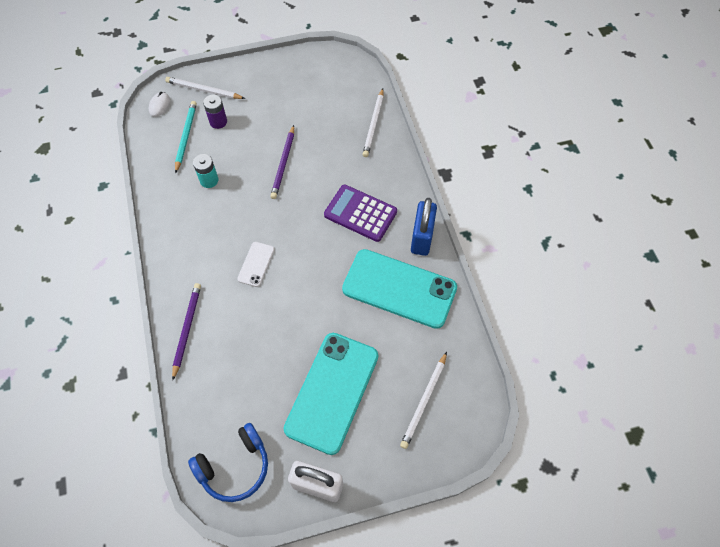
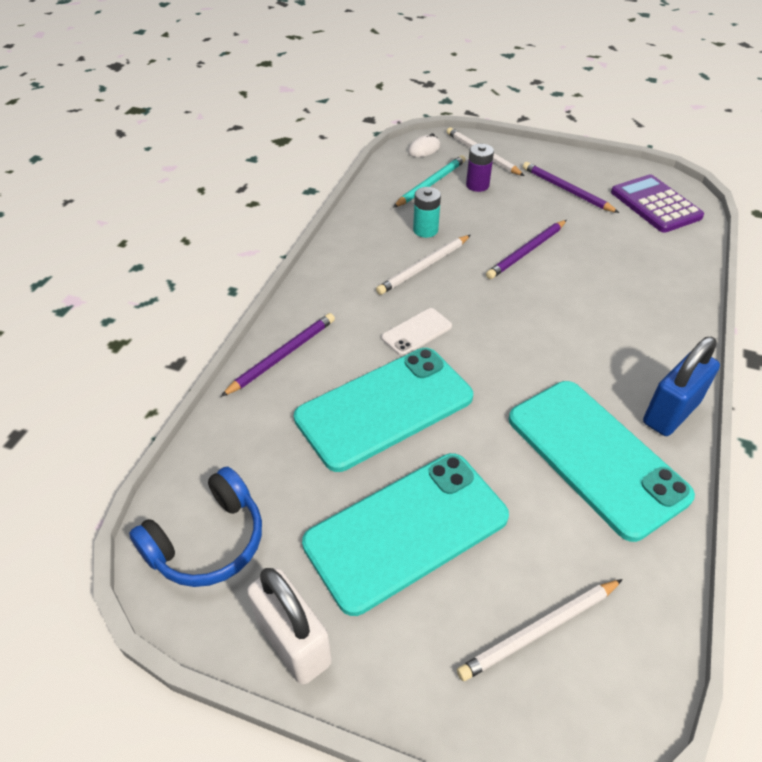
camera: 35 degrees right, 15 degrees down
(235, 467) = (208, 541): blue headphones -> blue headphones turned 45 degrees counterclockwise
(272, 327) = (384, 408): none -> turquoise phone
(278, 96) = (566, 190): none -> purple pencil
(360, 213) = (594, 344): purple calculator -> purple calculator (655, 204)
(374, 124) = (676, 262): white pencil -> white pencil (424, 267)

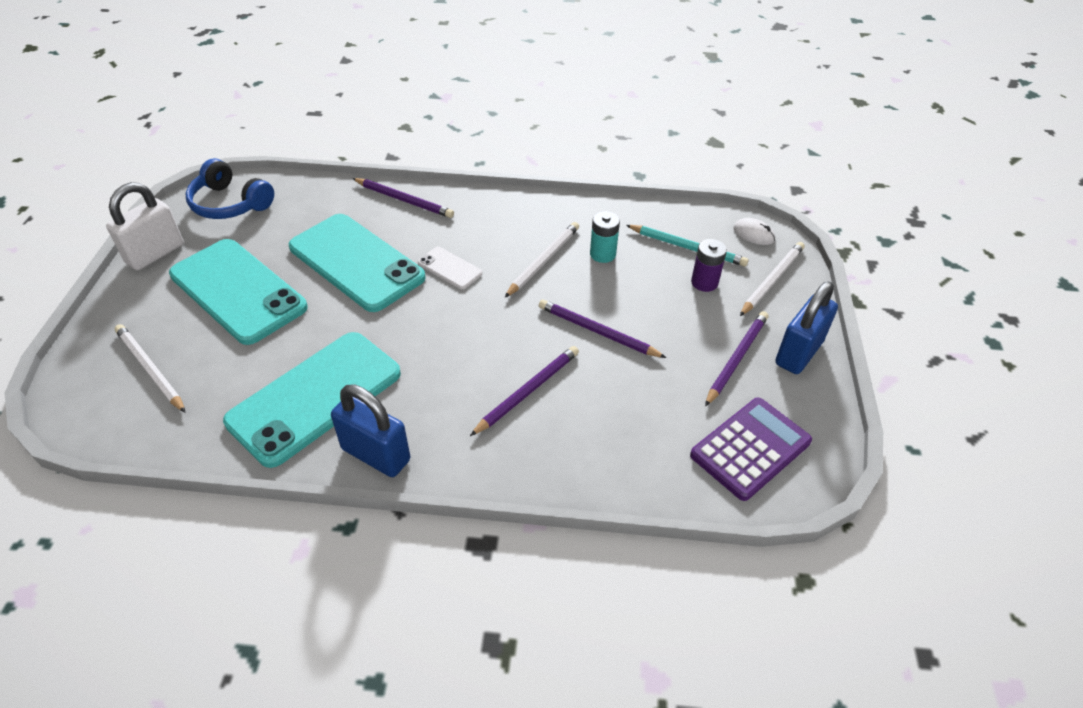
camera: 75 degrees right, 0 degrees up
(424, 267) = (543, 261): white pencil -> white pencil turned 90 degrees clockwise
(563, 162) = (798, 353): none -> blue padlock
(595, 303) = (527, 391): none -> purple pencil

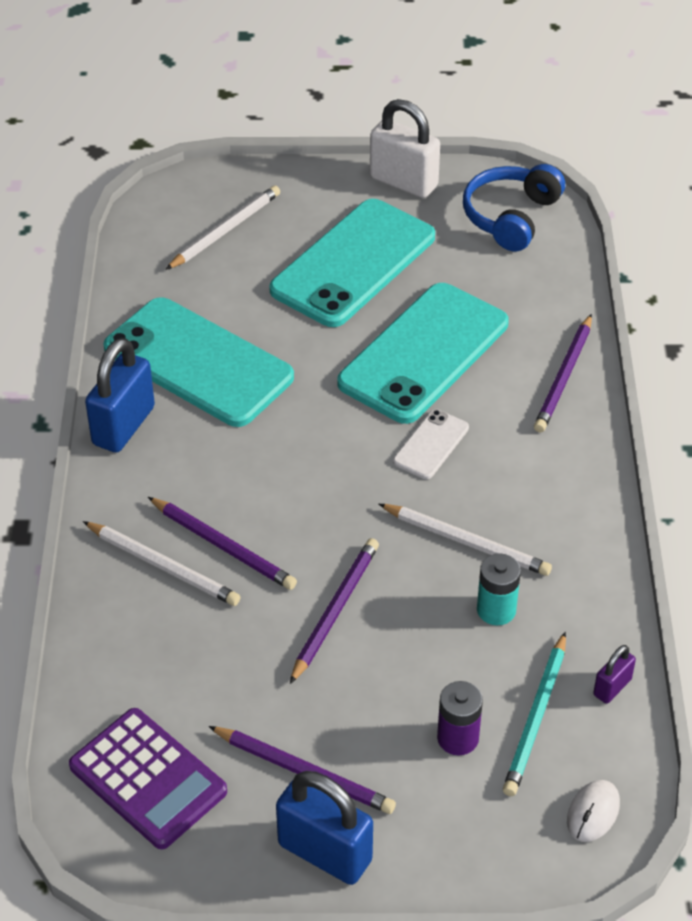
camera: 85 degrees right, 0 degrees up
(664, 215) = (612, 687): none -> purple padlock
(772, 280) = (481, 830): white pencil -> white pencil (163, 566)

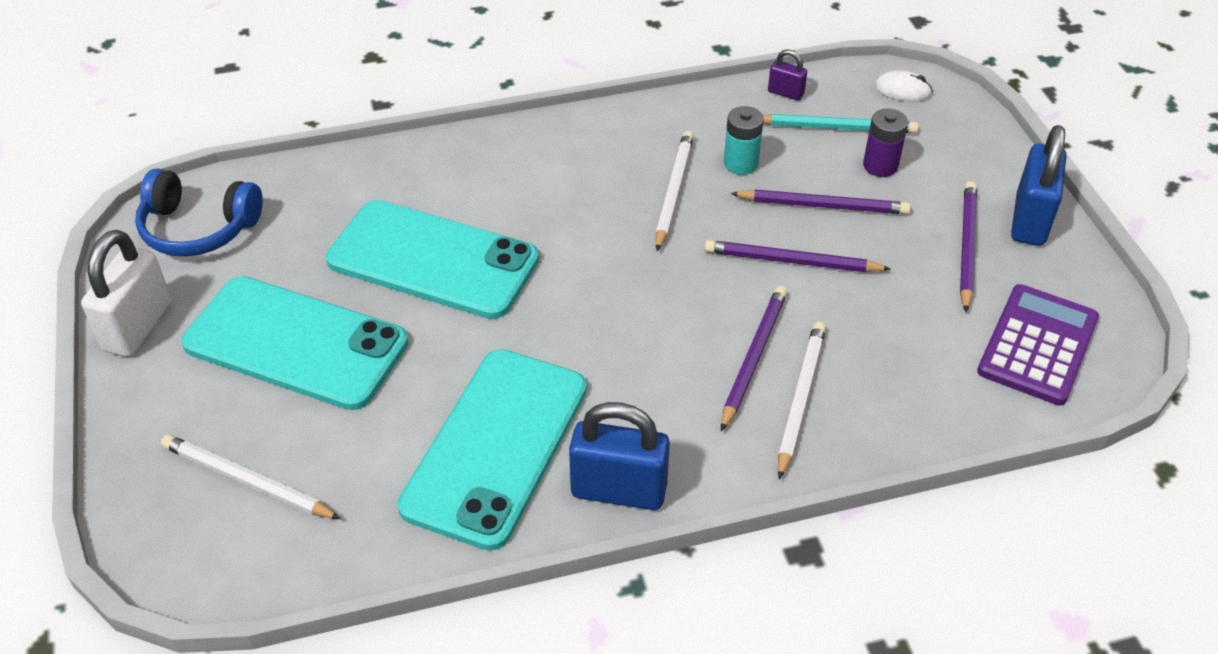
camera: 105 degrees left, 0 degrees up
(431, 445) = (561, 233): white phone -> none
(564, 377) = (442, 159): purple pencil -> purple pencil (823, 205)

